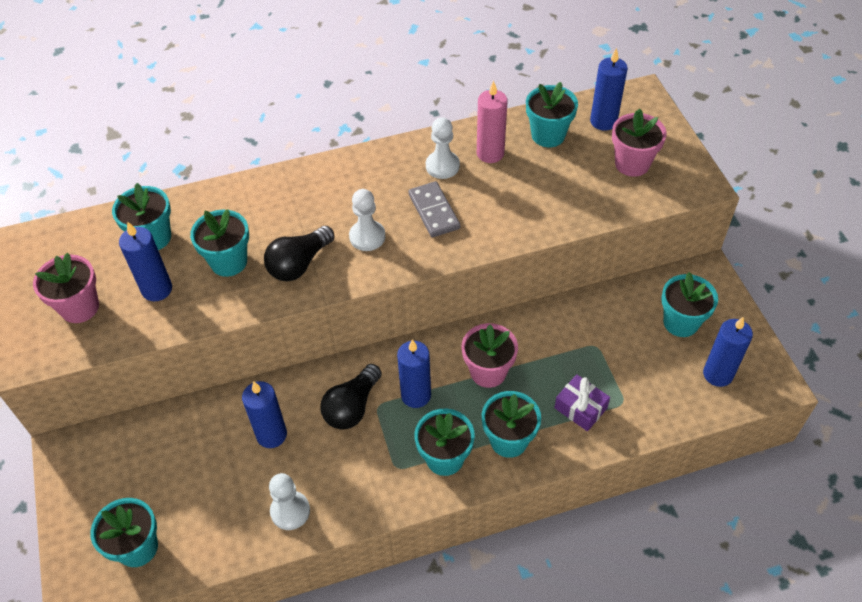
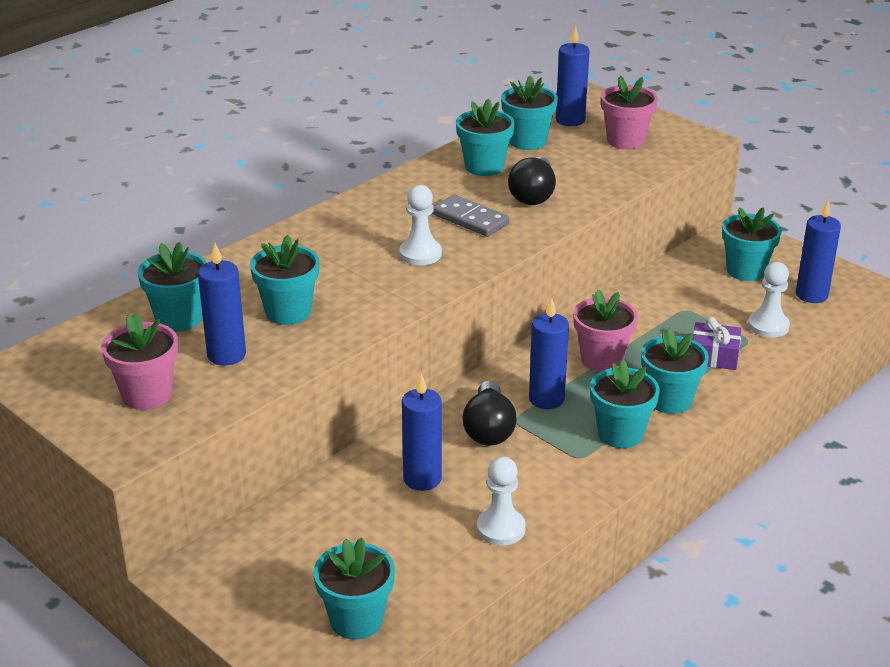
camera: 30 degrees left, 20 degrees down
(299, 264) = (368, 292): black light bulb -> black light bulb (533, 195)
(442, 166) = (445, 187): white pawn -> white pawn (768, 326)
(490, 153) = (484, 167): pink candle -> turquoise flower pot

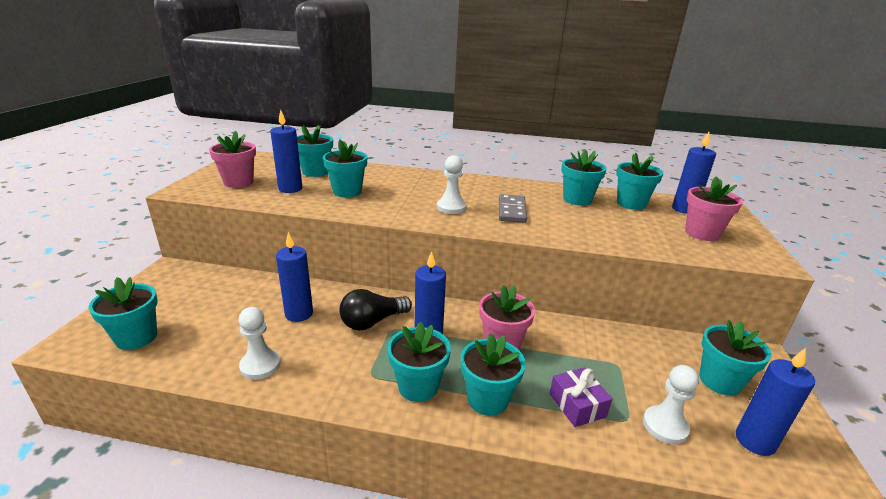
camera: 55 degrees right, 5 degrees down
(533, 195) = (573, 221): black light bulb -> none

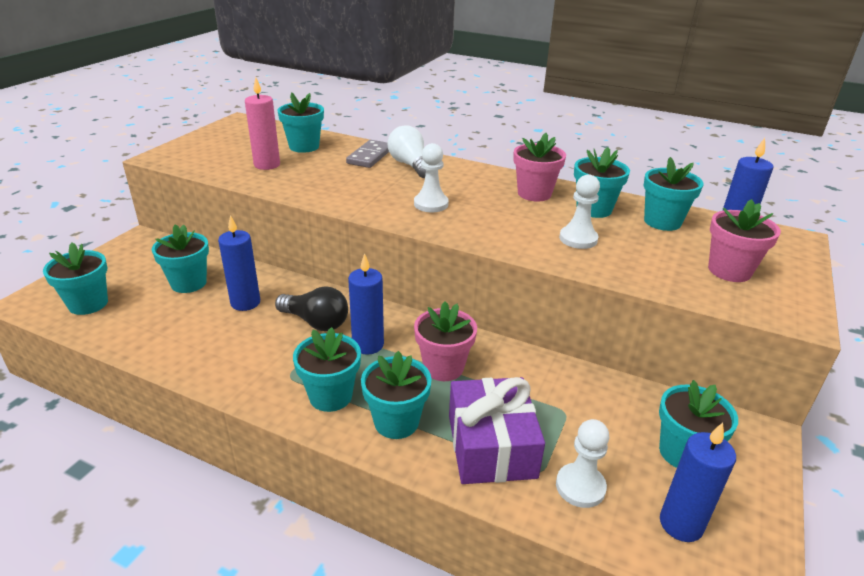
camera: 15 degrees right, 5 degrees up
(238, 182) = (218, 152): pink flower pot -> pink flower pot (534, 194)
(260, 365) = (188, 349): white pawn -> white pawn (578, 239)
(290, 189) = (267, 165): blue candle -> pink candle
(347, 191) = (325, 173): turquoise flower pot -> turquoise flower pot (188, 283)
(372, 322) = (316, 322): black light bulb -> black light bulb turned 135 degrees counterclockwise
(415, 179) = (410, 165): none -> white light bulb
(511, 211) = (500, 215): grey domino -> grey domino (370, 156)
(577, 405) = (491, 446): purple gift -> purple gift, size x1.75

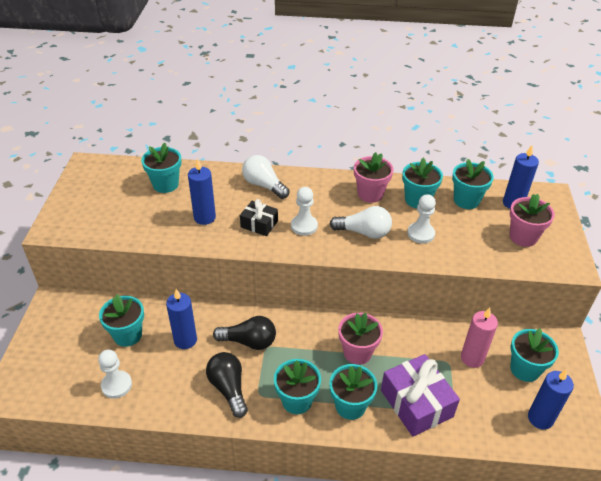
camera: 20 degrees left, 10 degrees up
(88, 304) = (61, 380): turquoise flower pot -> none
(257, 360) = (228, 388): none -> black light bulb
(267, 165) = (150, 215): pink candle -> pink candle (472, 358)
(368, 345) = (297, 350): blue candle -> blue candle (204, 218)
(370, 156) = (226, 183): grey domino -> none
(379, 193) = (259, 224): none -> black gift
(502, 223) = (364, 232): none -> white light bulb
(580, 487) = (479, 413): white pawn -> white pawn (116, 385)

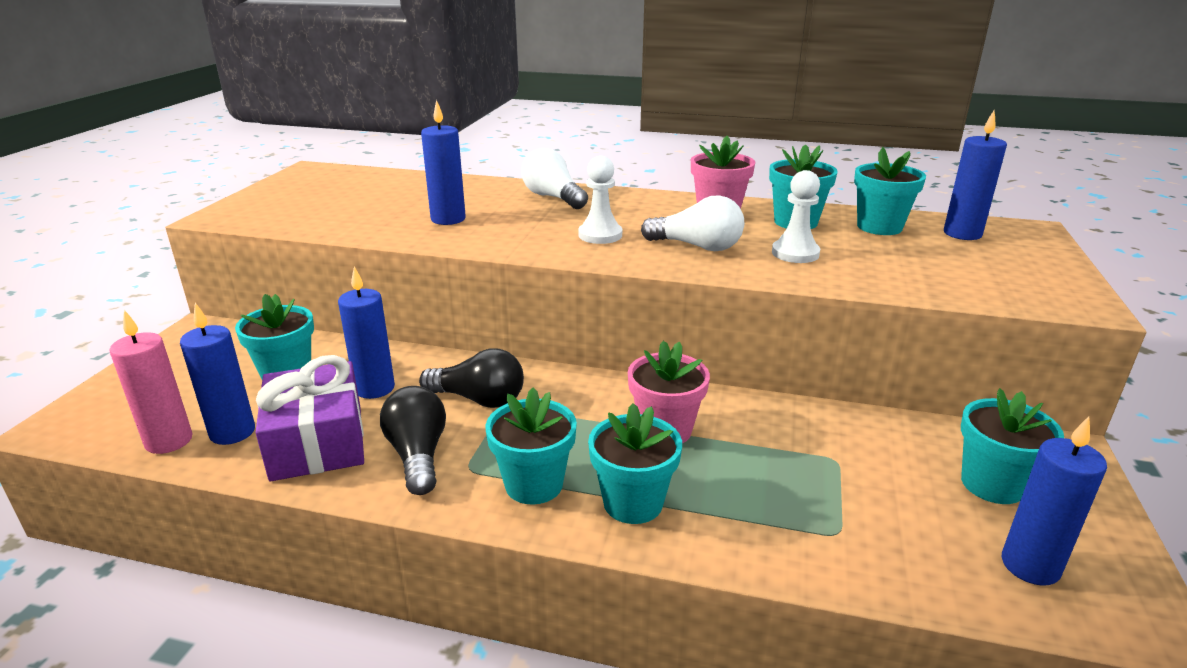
camera: 10 degrees right, 15 degrees down
(116, 385) = (232, 432): white pawn -> blue candle
(165, 184) = (408, 189): turquoise flower pot -> none
(259, 224) = (529, 229): black gift -> none
(416, 403) = (765, 512): purple gift -> purple gift (317, 442)
(472, 358) = (883, 458): pink candle -> pink candle (169, 441)
(523, 237) = (981, 267): pink flower pot -> none

